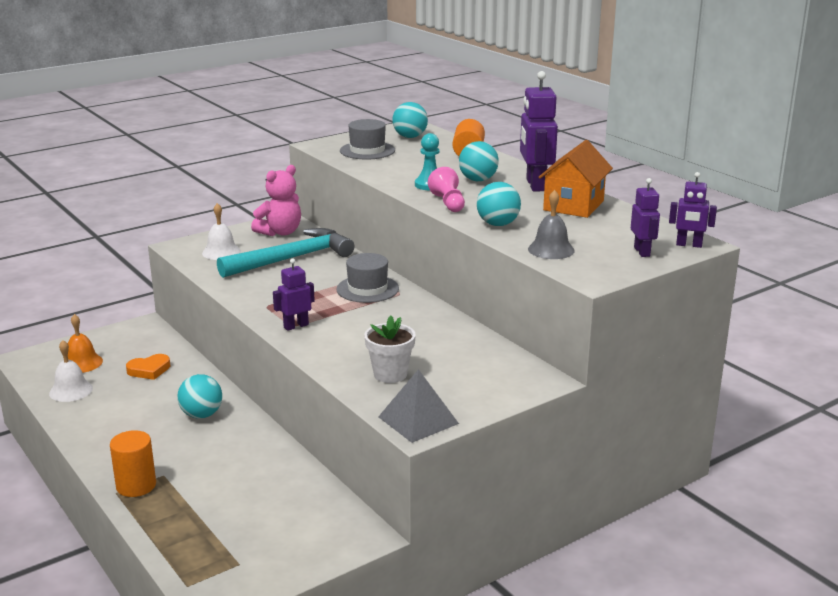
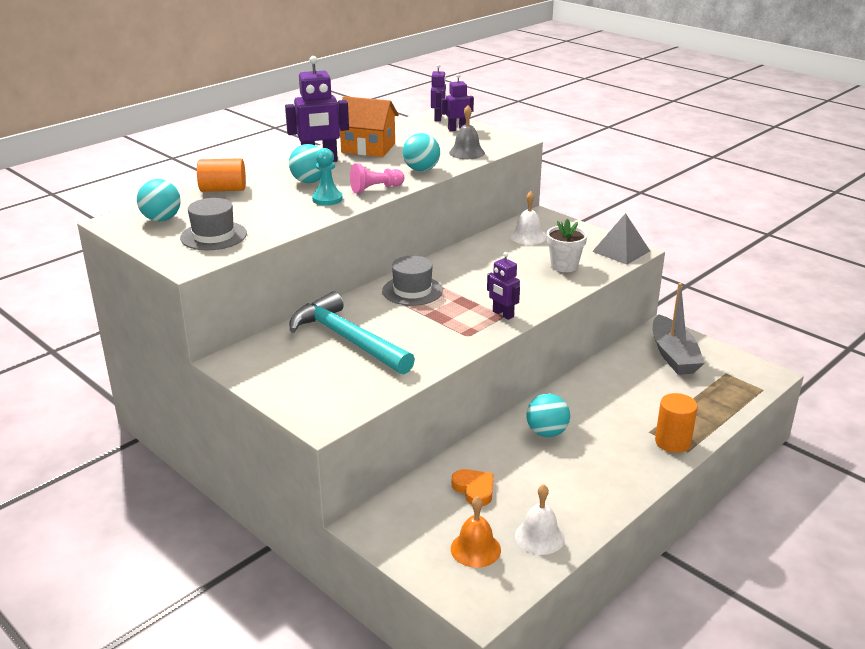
camera: 100 degrees left, 5 degrees up
(221, 252) = (336, 387): white bell -> white bell (528, 236)
(280, 232) = (269, 358): pink teddy bear -> none
(298, 530) = (673, 355): none -> grey boat

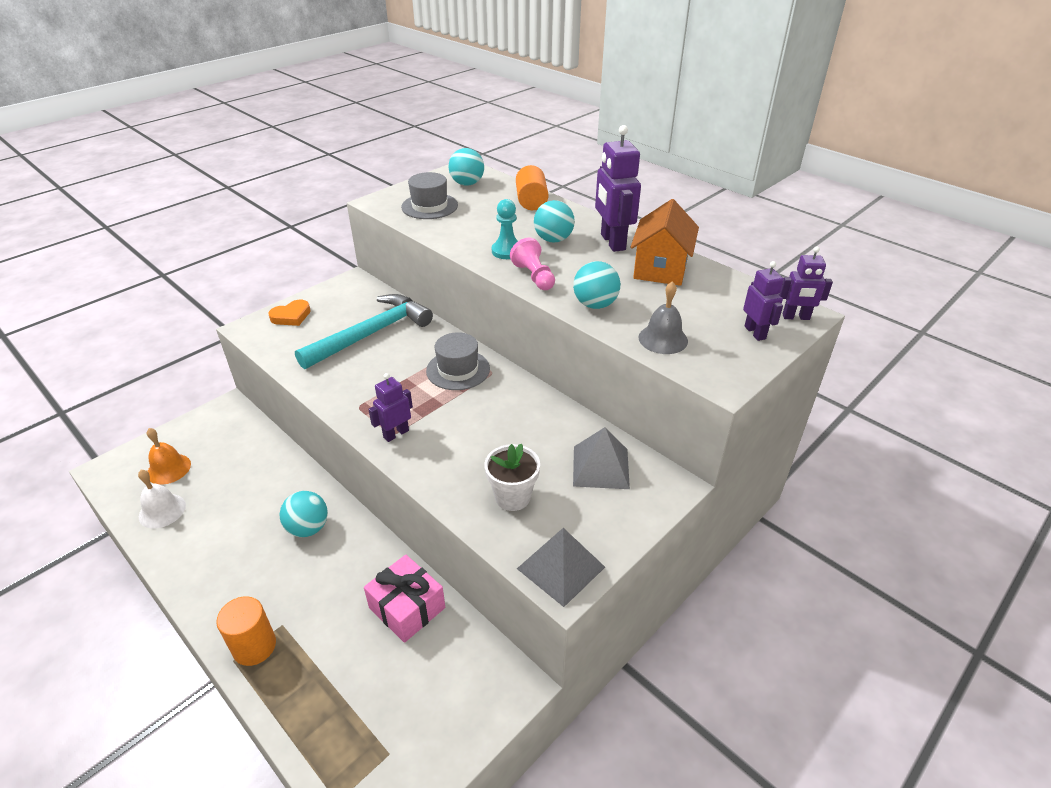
camera: 90 degrees right, 10 degrees up
(474, 489) = (242, 470): orange heart -> orange heart (291, 316)
(528, 236) = (600, 467): white bell -> grey pyramid
(615, 374) = (407, 608): none -> pink gift
(673, 355) = (443, 688): grey boat -> none

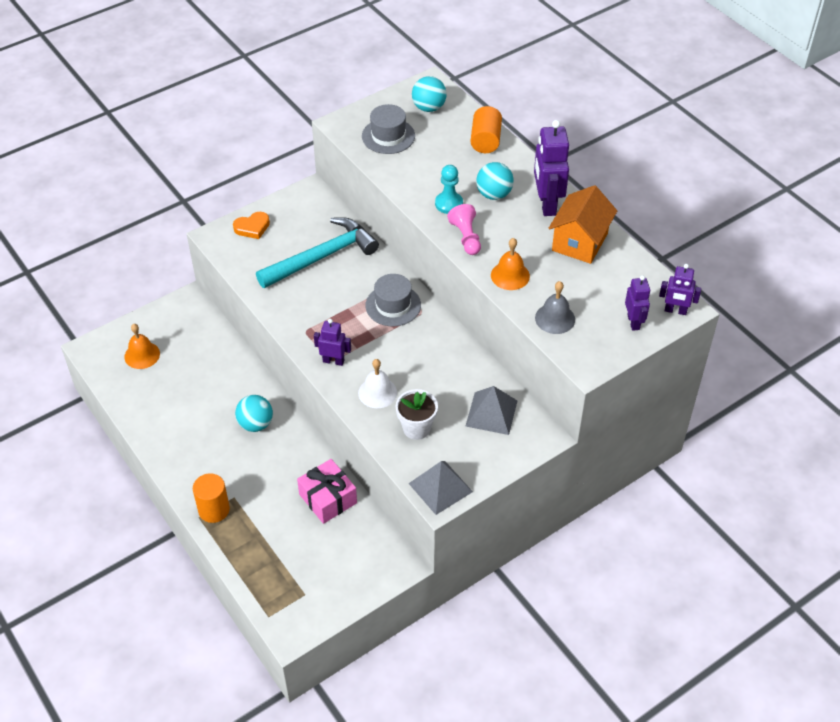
camera: 10 degrees right, 10 degrees up
(162, 511) = (139, 392): white bell -> white bell (377, 392)
(396, 434) = (333, 361): purple robot -> purple robot turned 45 degrees clockwise
(595, 304) = (510, 275): turquoise ball -> orange bell

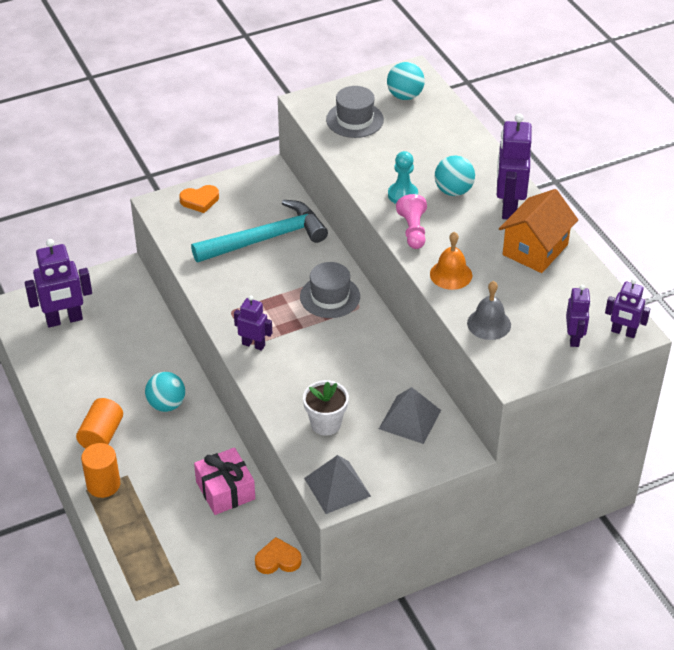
camera: 10 degrees right, 5 degrees down
(142, 355) = (64, 320): orange bell -> purple robot
(377, 392) = (292, 382): white bell -> none
(390, 558) = (278, 560): none -> orange heart
(485, 140) = (458, 135): orange cylinder -> orange cylinder (101, 435)

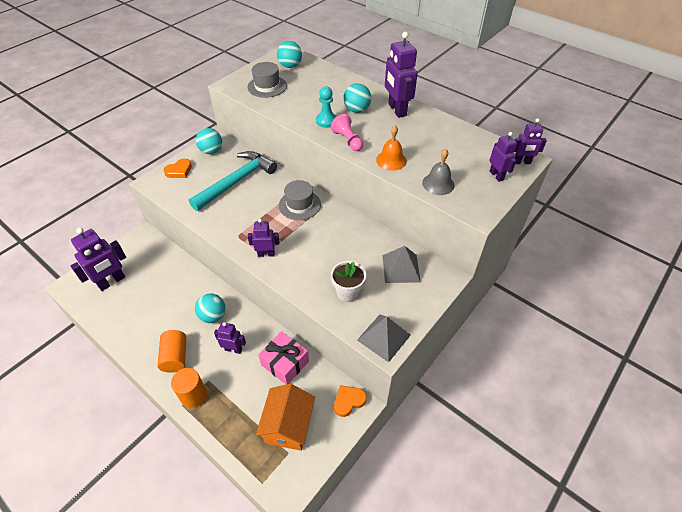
camera: 25 degrees left, 5 degrees up
(172, 452) = (233, 349): none -> purple robot
(254, 185) = (211, 151): none -> turquoise ball
(535, 250) = (431, 129): orange house -> orange house (288, 426)

